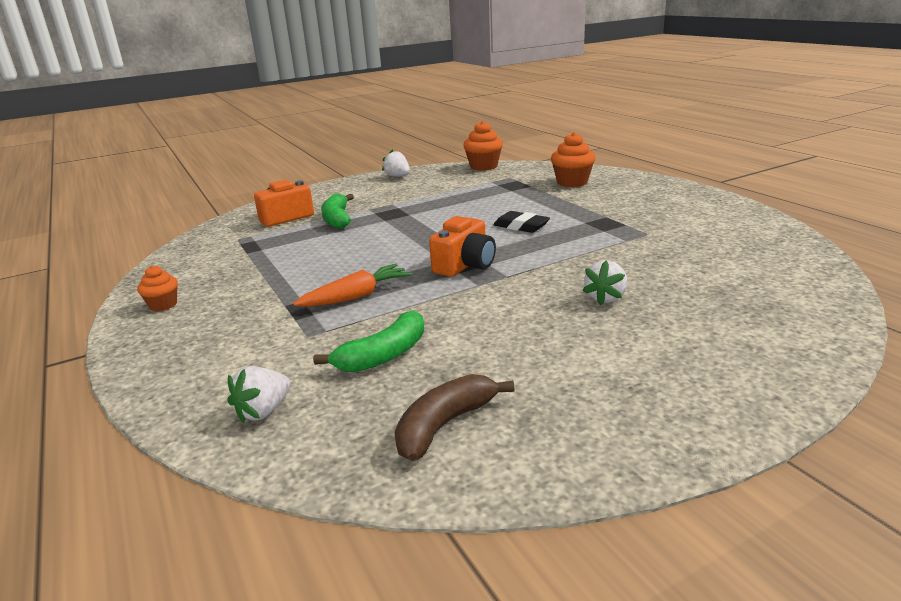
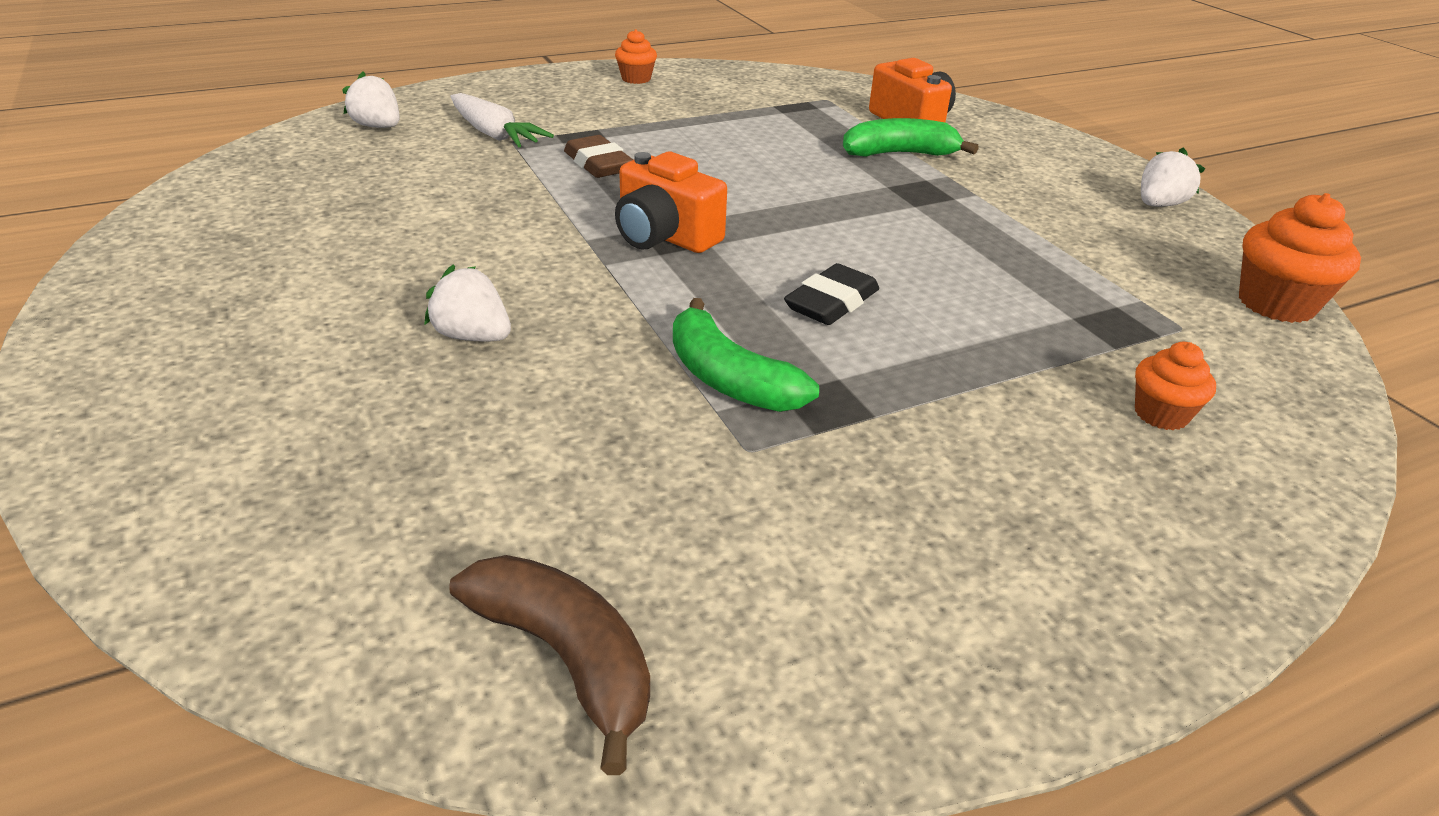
camera: 90 degrees right, 10 degrees up
(292, 345) = (494, 134): none -> white carrot
(356, 296) = (598, 164): orange carrot -> brown eraser
(384, 355) = (434, 175): green banana -> green banana (729, 379)
(444, 425) = (270, 197): brown banana -> brown banana (565, 657)
(572, 182) = (1161, 414): orange cupcake -> orange cupcake, size x0.60

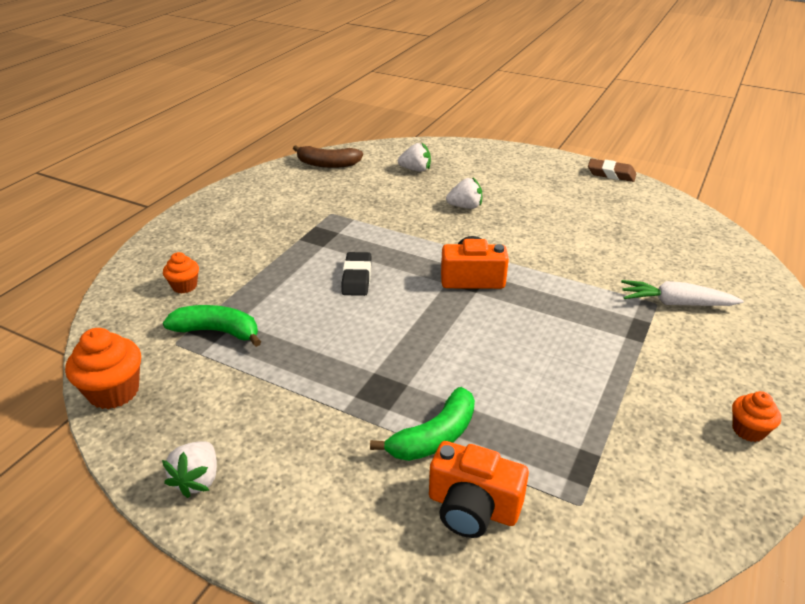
camera: 145 degrees right, 0 degrees up
(378, 127) = (731, 276): white strawberry -> white strawberry (415, 170)
(598, 164) = (583, 310): brown eraser -> brown eraser (611, 174)
(729, 379) = (362, 230): green banana -> green banana (217, 331)

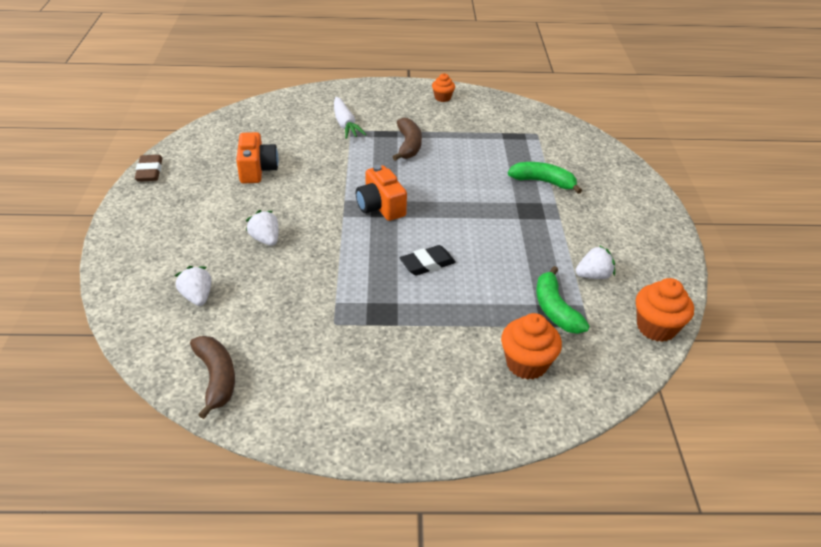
camera: 120 degrees left, 5 degrees up
(184, 286) = (526, 364): orange cupcake -> orange cupcake, size x1.66
(197, 480) = (660, 251): white strawberry -> white strawberry (593, 275)
(472, 507) = (571, 160): orange camera -> orange camera (257, 170)
(597, 340) = (408, 145): none -> brown banana

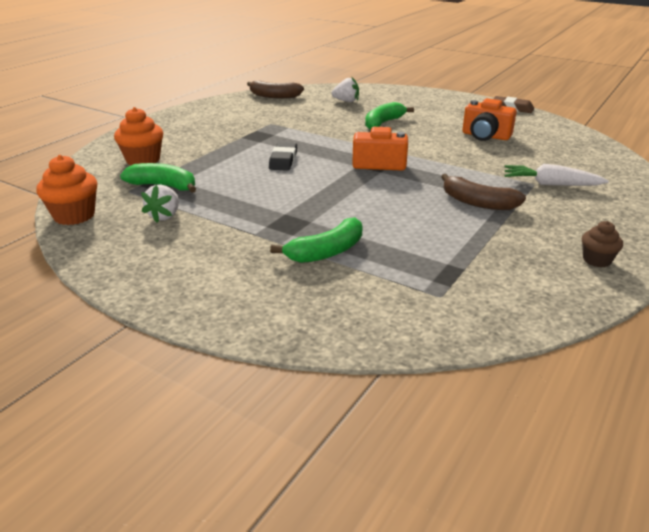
camera: 125 degrees right, 10 degrees down
(265, 239) = (383, 123): white strawberry -> green banana
(442, 98) = (596, 260): orange cupcake -> brown cupcake

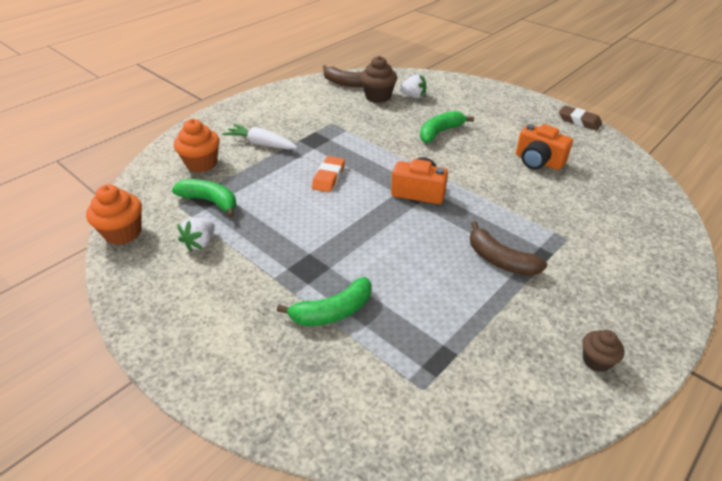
camera: 10 degrees right, 10 degrees up
(283, 160) = (329, 177): black eraser -> orange eraser
(311, 103) = (378, 96): none -> brown cupcake
(550, 184) = (583, 241): white carrot -> white carrot (261, 144)

